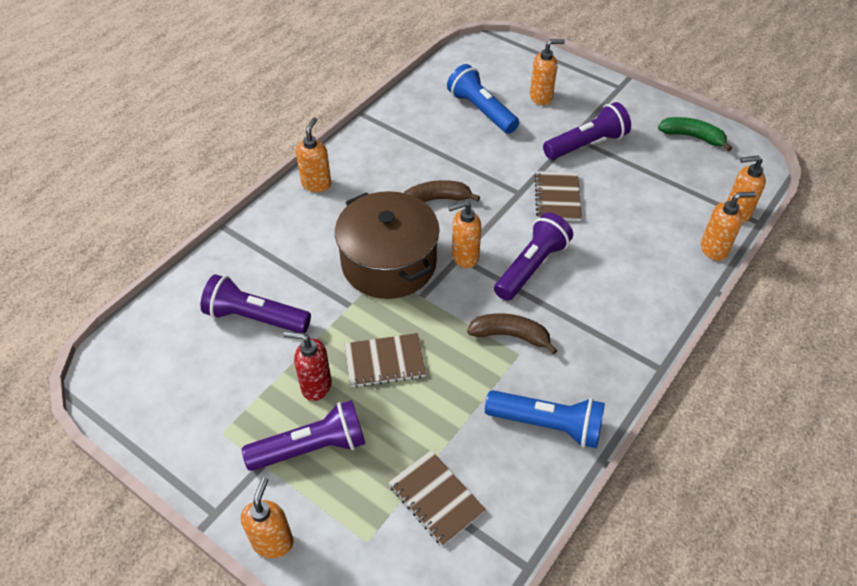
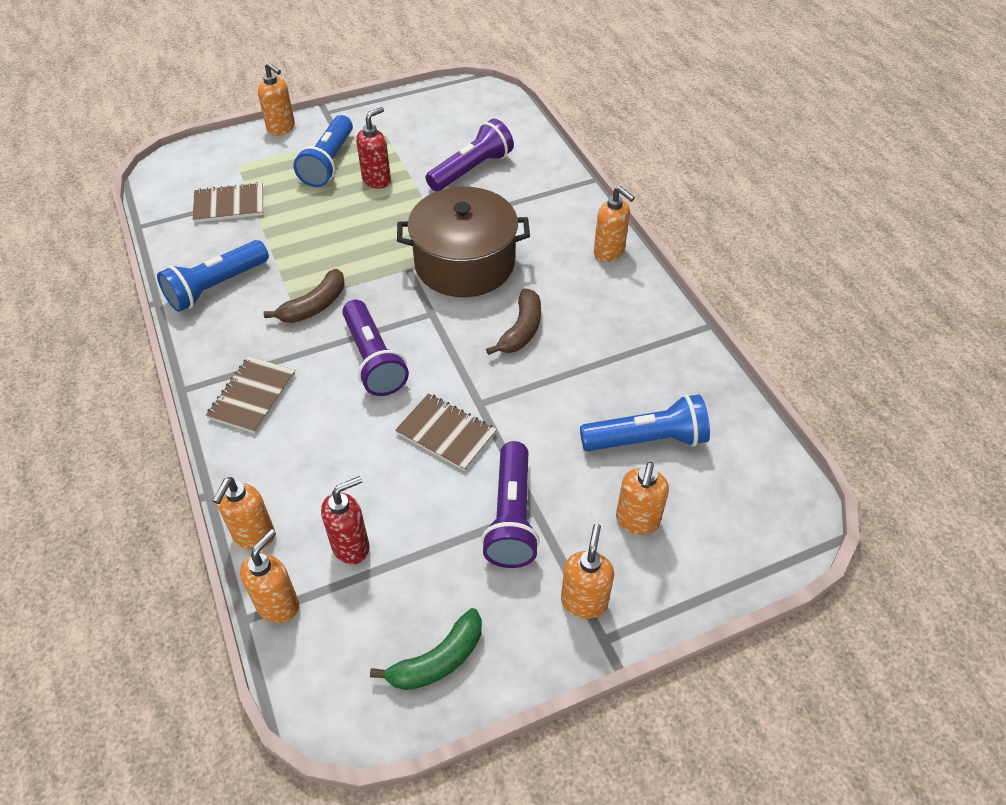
camera: 120 degrees right, 0 degrees up
(311, 448) = (328, 163): purple flashlight -> blue flashlight
(385, 361) = (363, 222): brown notebook -> brown notebook (252, 396)
(464, 257) = (428, 317): orange soap dispenser -> orange soap dispenser (584, 601)
(673, 201) = (351, 546): none -> red soap dispenser

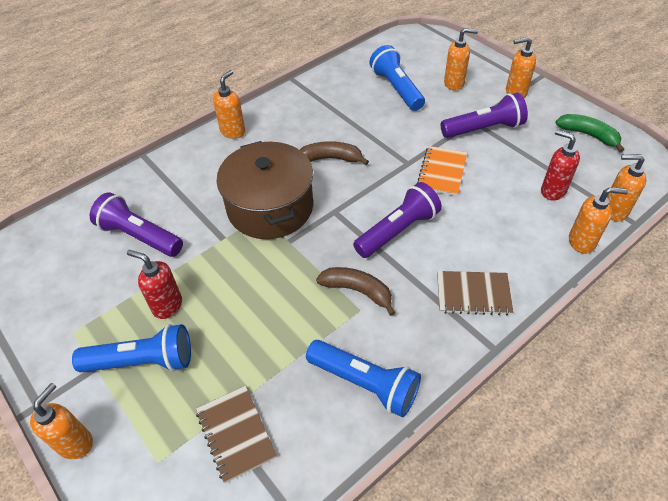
camera: 105 degrees left, 0 degrees up
(446, 433) = (442, 172): brown notebook -> orange notebook

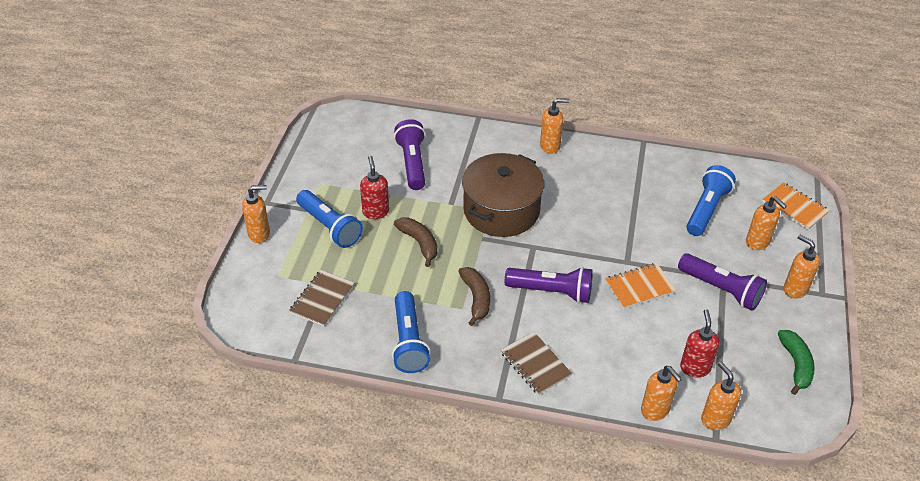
camera: 50 degrees right, 5 degrees down
(331, 158) = (582, 215): brown banana -> brown banana (419, 243)
(437, 47) = (794, 207): none -> orange notebook

